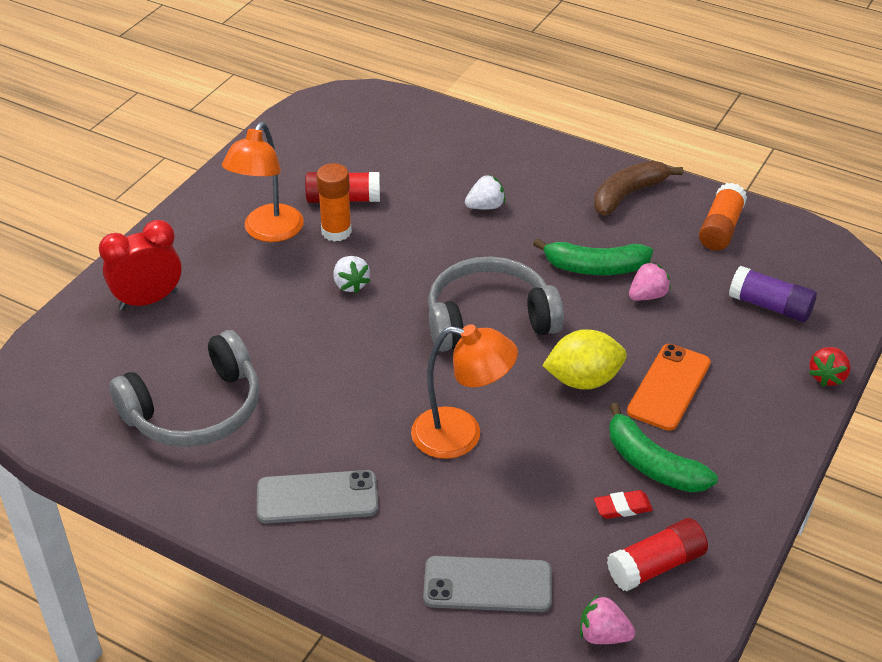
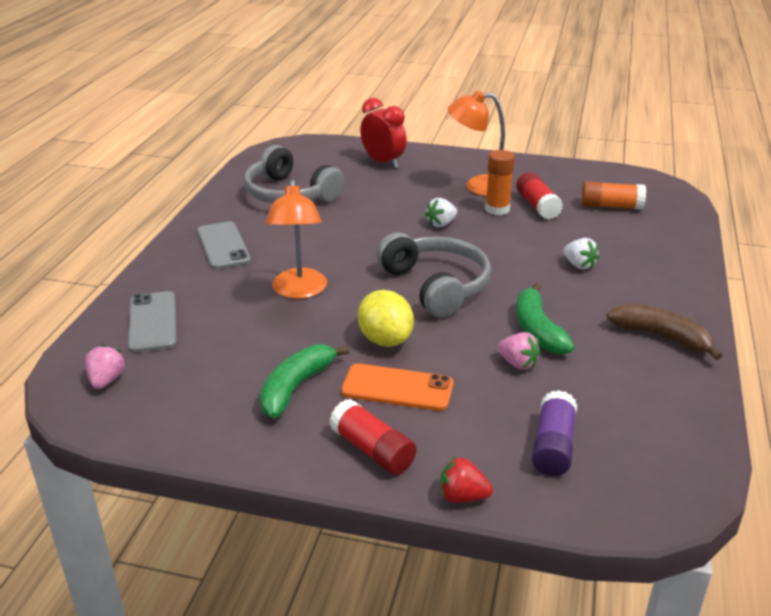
camera: 75 degrees right, 10 degrees down
(622, 507) = (242, 376): red eraser -> none
(656, 565) = (180, 400): red glue stick -> red glue stick (372, 450)
(720, 228) = (657, 401): orange glue stick -> orange glue stick (611, 206)

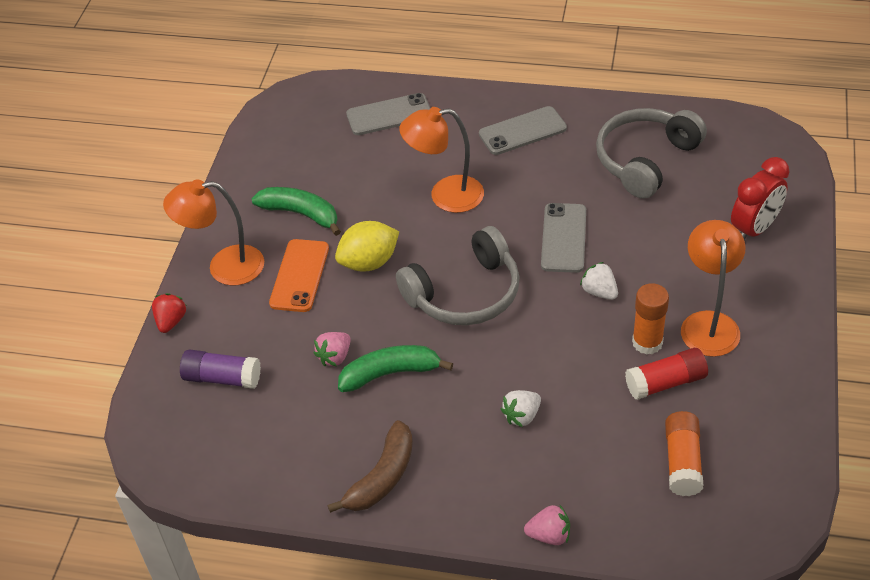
camera: 90 degrees right, 15 degrees up
(106, 380) = (310, 109): pink strawberry -> pink strawberry (549, 535)
(372, 450) = (224, 267): red glue stick -> orange lamp
(374, 235) = (563, 238): none -> grey phone

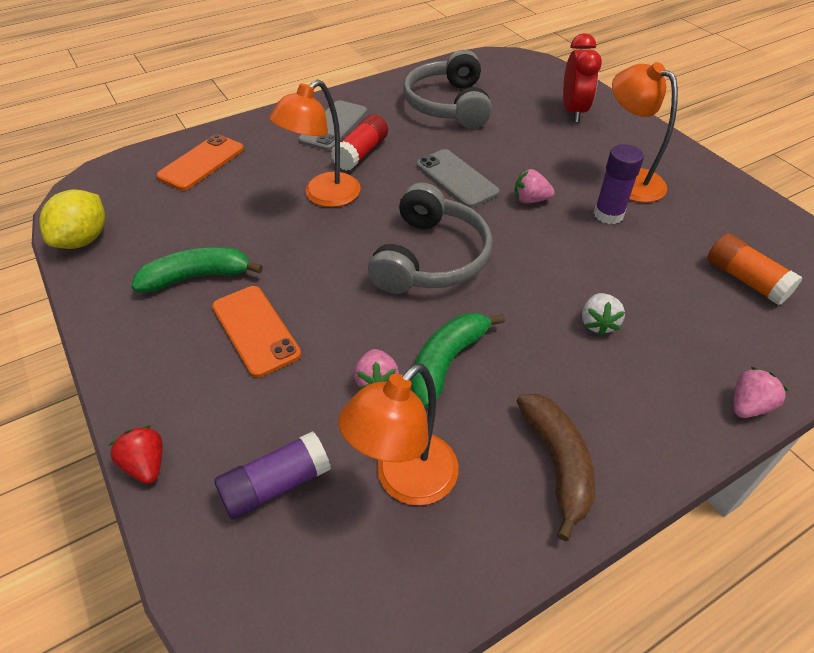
camera: 45 degrees left, 0 degrees up
(224, 267) = (159, 369): orange lamp -> orange lamp (405, 481)
(369, 262) = (314, 281): yellow lemon -> yellow lemon (83, 239)
(389, 115) = (201, 162): grey phone -> orange phone
(599, 292) = (530, 200): white strawberry -> pink strawberry
(647, 342) = (608, 214): orange glue stick -> purple glue stick
(666, 383) = (658, 233): red glue stick -> red glue stick (361, 153)

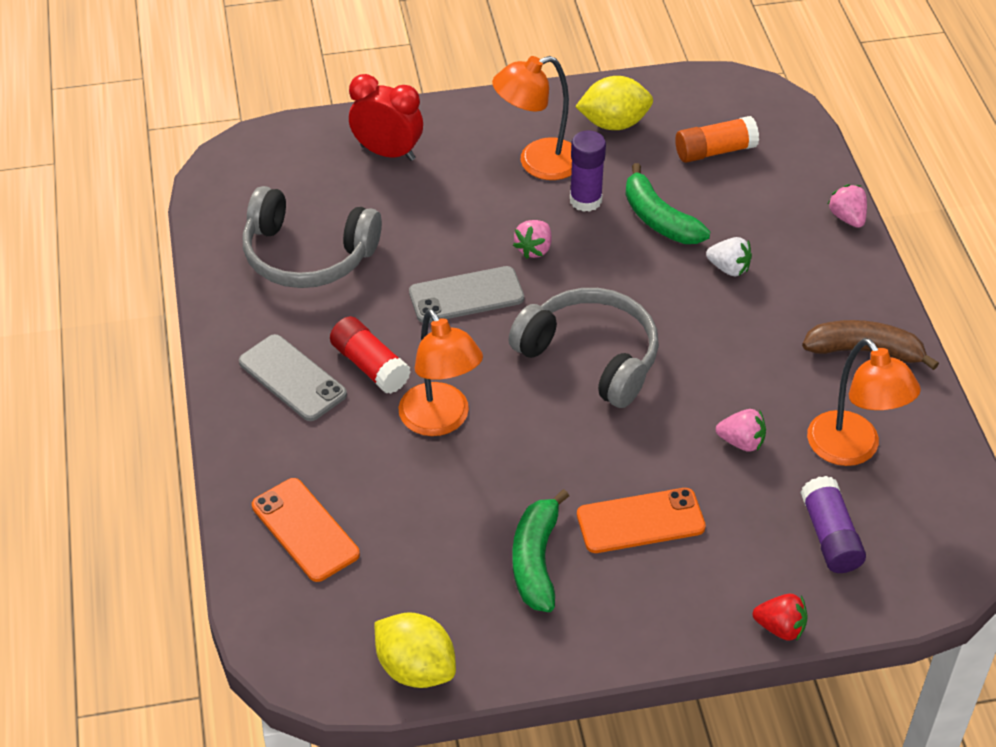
camera: 70 degrees left, 0 degrees up
(146, 464) = (780, 628): red strawberry -> red strawberry turned 150 degrees counterclockwise
(447, 362) = (736, 386): green banana -> green banana (659, 219)
(715, 209) = (614, 123): none -> yellow lemon

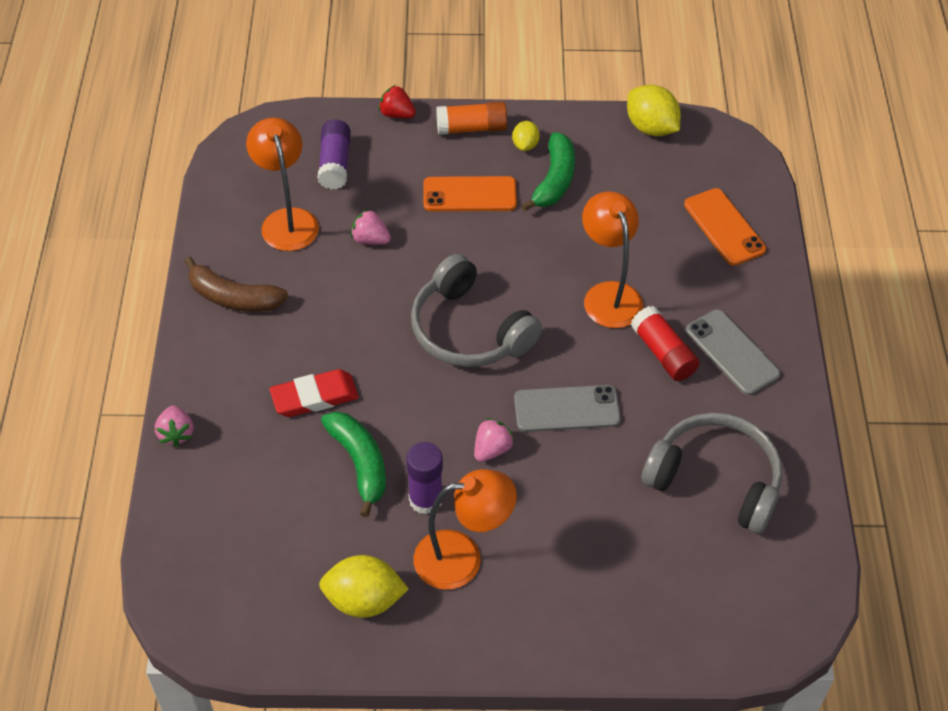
camera: 170 degrees left, 5 degrees up
(387, 152) = (622, 602): red clock -> none
(587, 608) = (525, 145): none -> yellow lemon
(715, 151) = (269, 541): orange glue stick -> orange glue stick (471, 128)
(729, 268) = (314, 397): white strawberry -> red eraser

